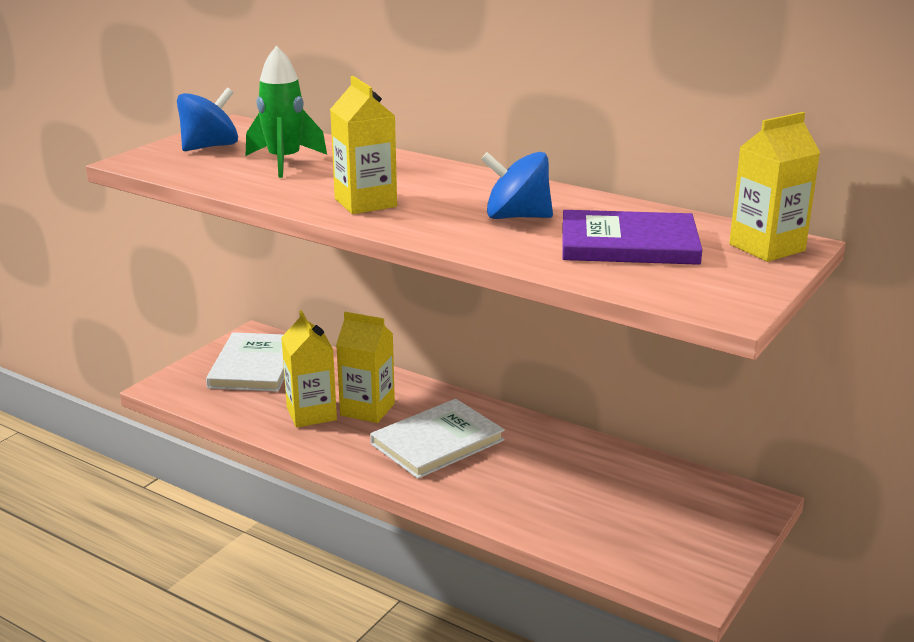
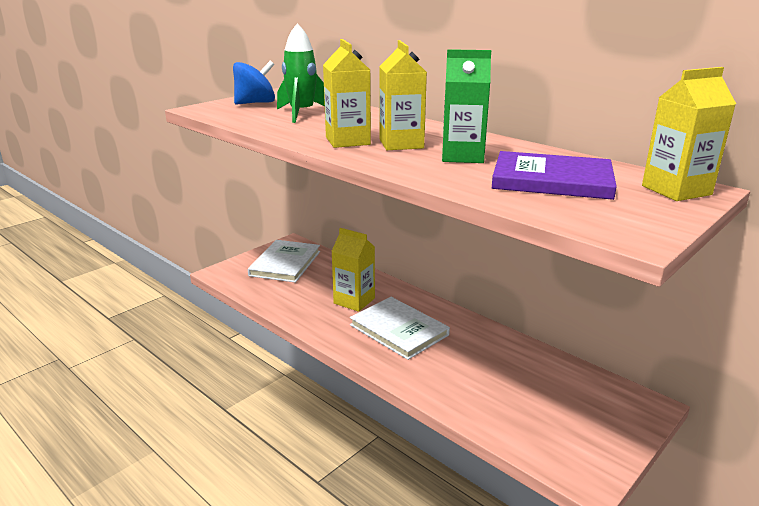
camera: 10 degrees right, 0 degrees up
(311, 414) = (313, 300): yellow carton -> yellow carton (401, 144)
(437, 442) = (399, 330): white book -> white book turned 75 degrees clockwise
(516, 217) = (462, 156): blue spinning top -> green carton

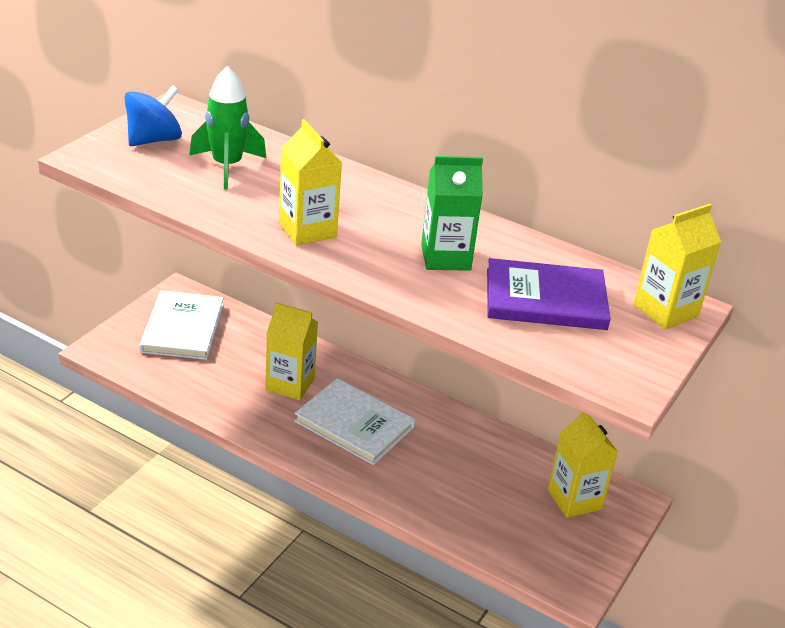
camera: 15 degrees left, 10 degrees up
(401, 144) = (371, 234): yellow carton -> yellow carton (574, 499)

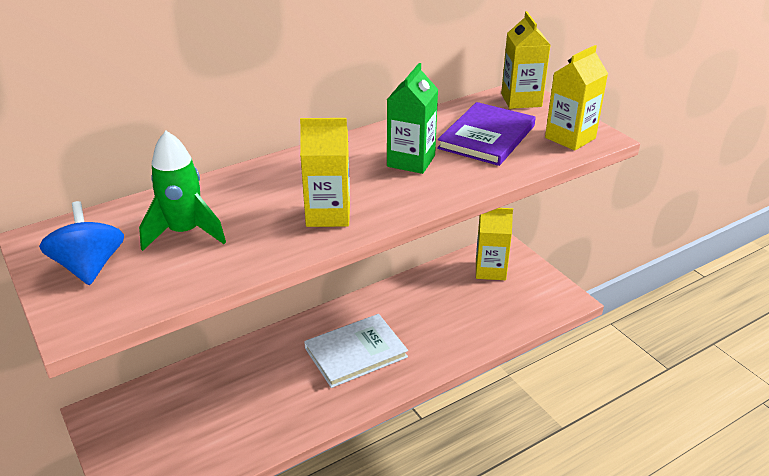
camera: 60 degrees left, 0 degrees up
(183, 328) = (153, 427): white book -> none
(290, 384) = (283, 376): yellow carton -> yellow carton (570, 138)

